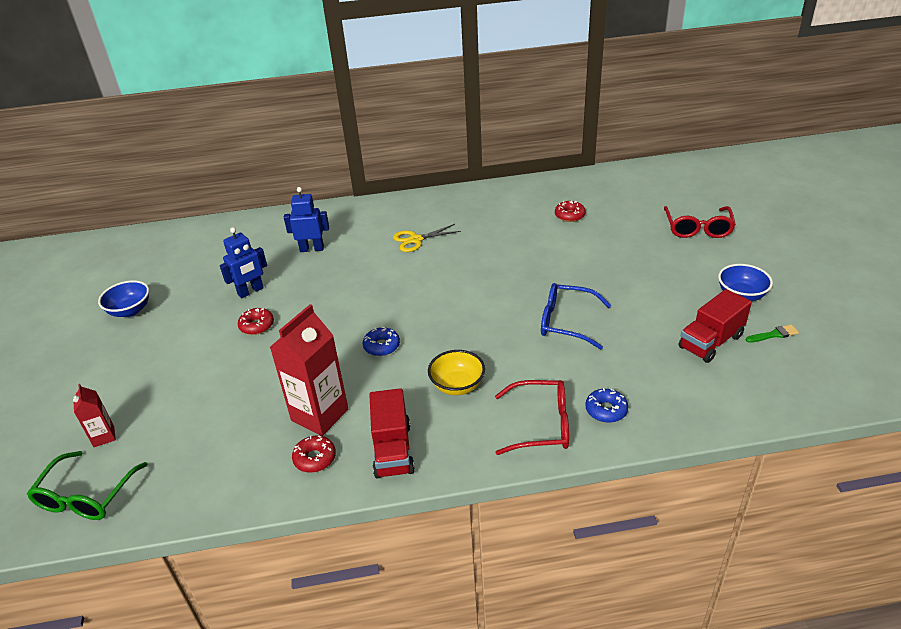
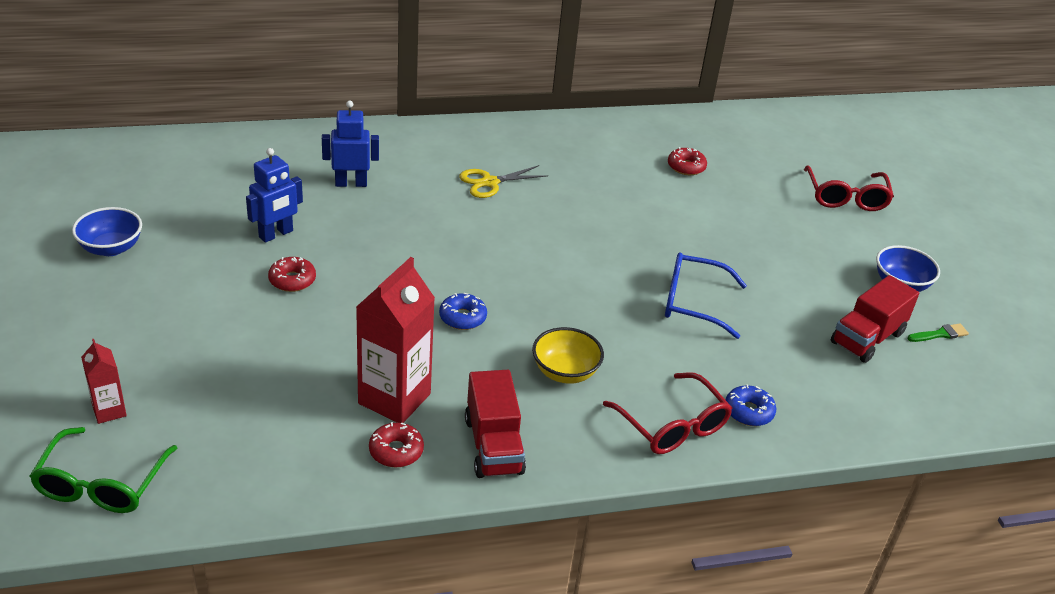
camera: 10 degrees left, 0 degrees up
(540, 425) = (672, 425): red glasses -> red glasses turned 60 degrees clockwise

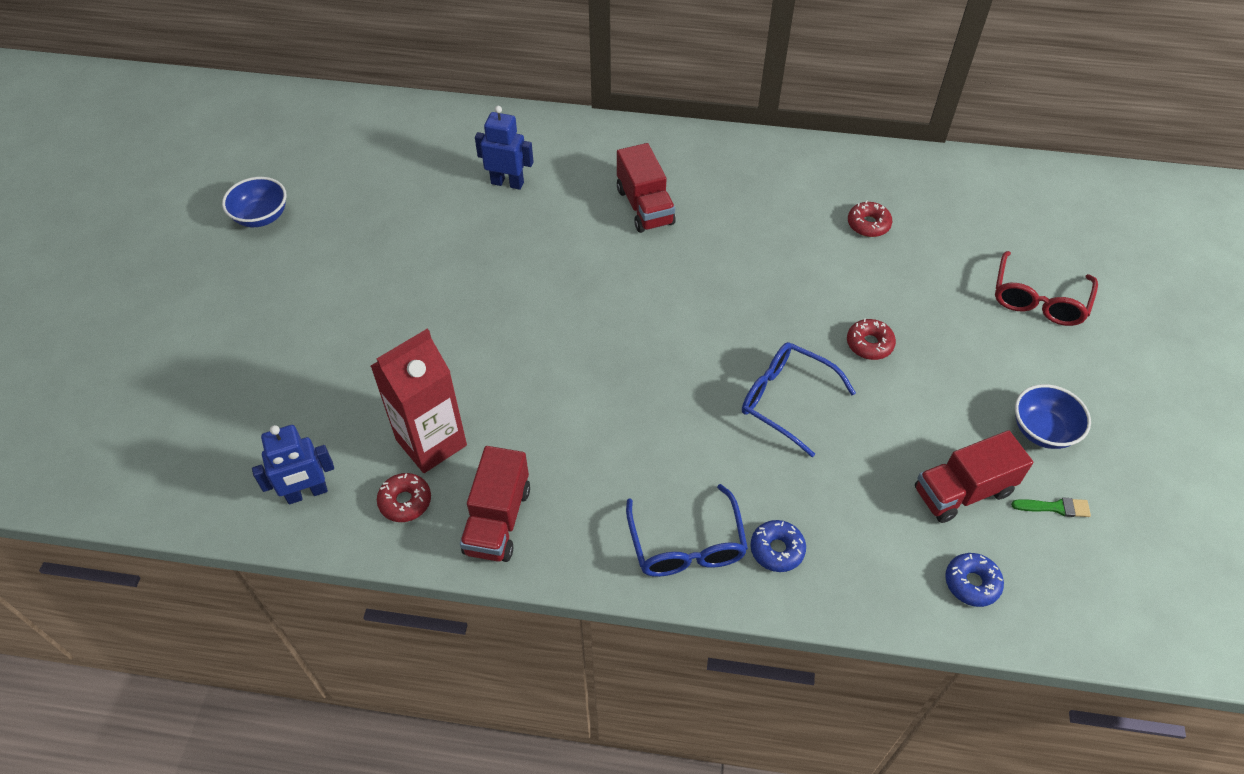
camera: 25 degrees right, 15 degrees up
(102, 483) = (146, 467): green glasses -> none
(109, 411) = (184, 393): red carton -> none
(276, 234) = (410, 230): blue robot -> blue robot (307, 493)
(292, 280) = (401, 286): red donut -> red donut (869, 344)
(462, 317) = (539, 364): blue donut -> blue donut (971, 583)
(490, 182) = (645, 206): yellow scissors -> red truck
(565, 372) = (609, 453): yellow bowl -> none
(672, 425) = (686, 544): red glasses -> blue glasses

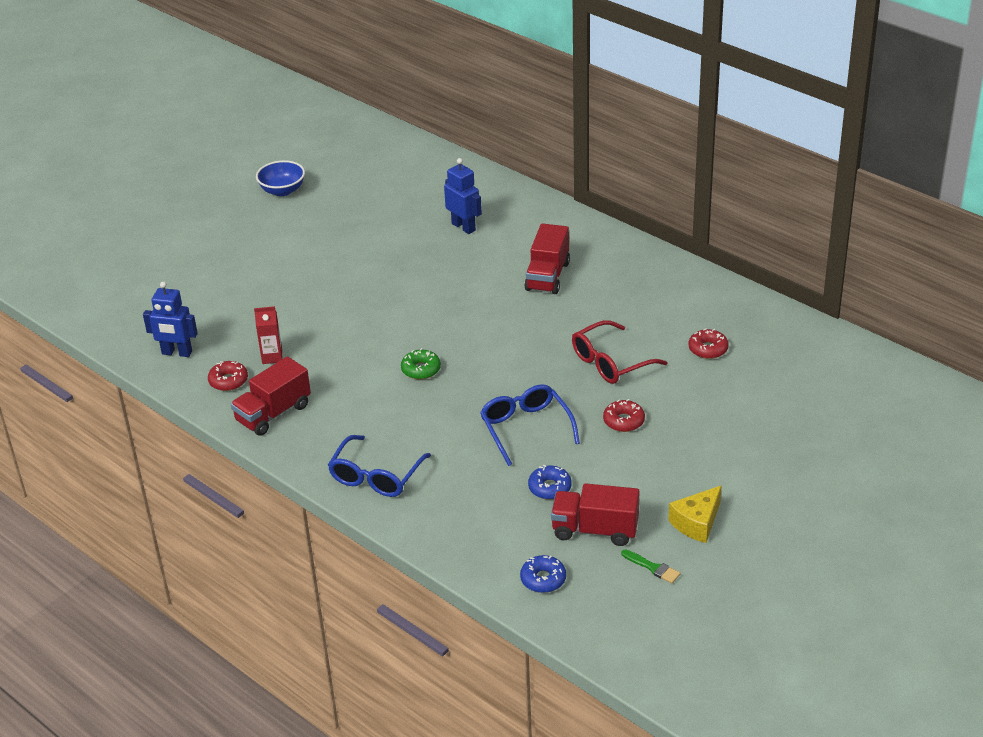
camera: 35 degrees right, 15 degrees down
(431, 442) = (272, 357): red carton -> red carton, size x0.51
(614, 379) = (421, 369): none -> green donut
(777, 549) = (431, 504): blue donut -> blue donut (549, 488)
(1038, 299) = (792, 446): red glasses -> red glasses (611, 362)
(1042, 430) = (697, 523): blue bowl -> yellow cheese

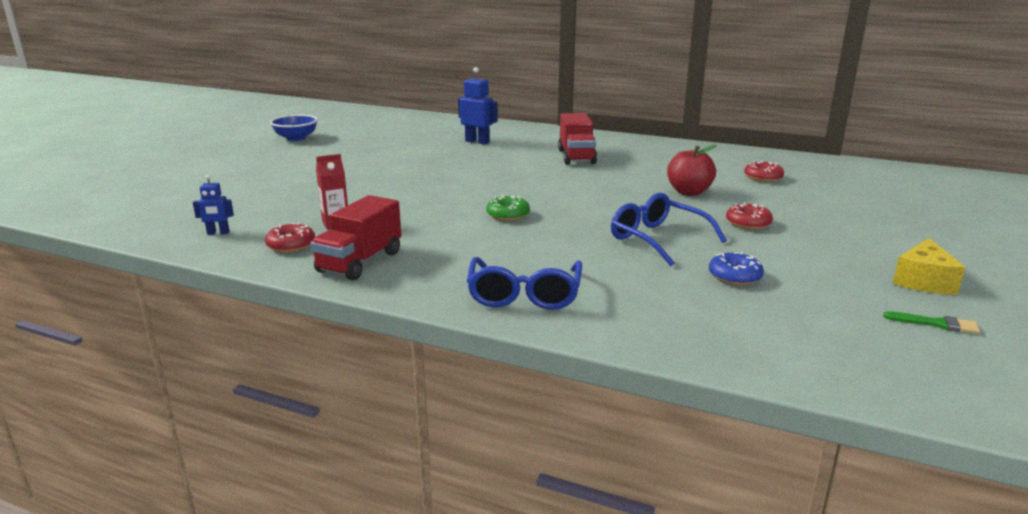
camera: 20 degrees left, 15 degrees down
(177, 353) = (218, 233): blue robot -> blue robot, size x0.58
(543, 579) = (828, 356): blue donut -> none
(595, 530) = (828, 302): red truck -> none
(611, 362) = (689, 192): red glasses -> red apple

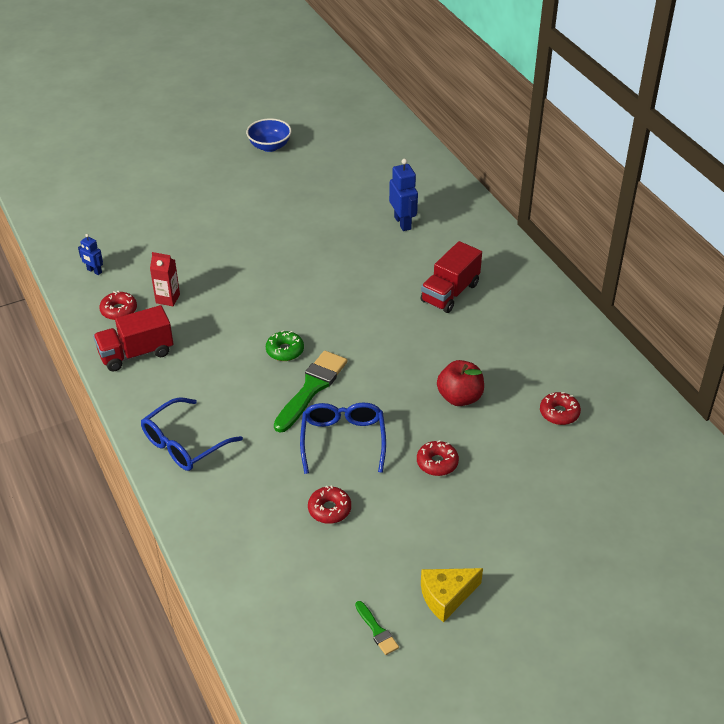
camera: 40 degrees right, 20 degrees up
(572, 224) = (311, 388): none -> green brush
(734, 276) = (329, 509): blue donut -> red donut

